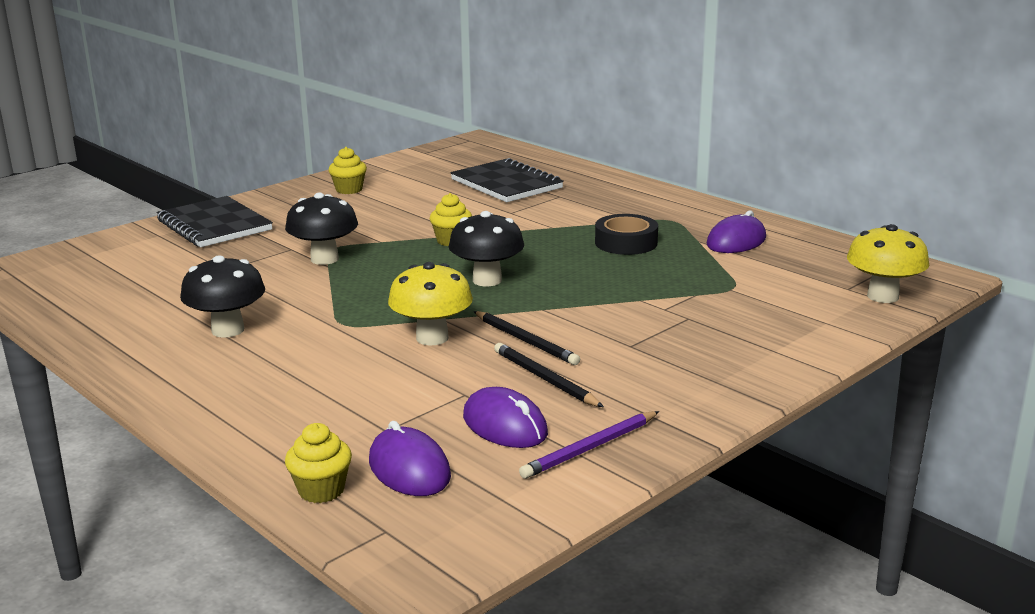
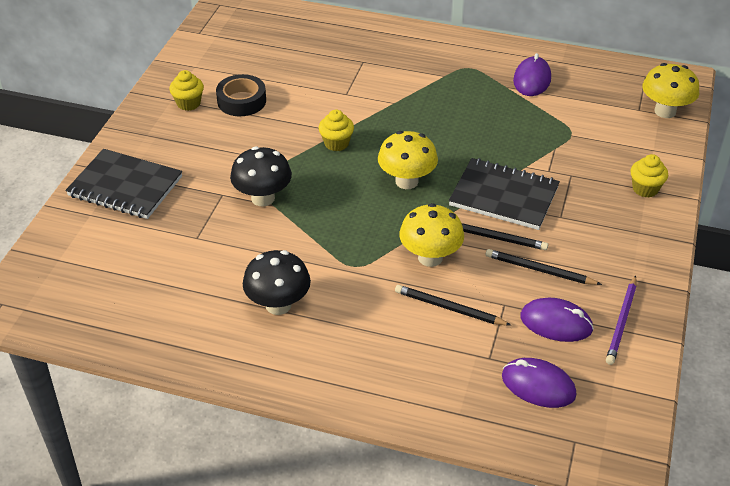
camera: 30 degrees left, 20 degrees up
(321, 490) = (506, 427): yellow cupcake -> yellow cupcake (645, 189)
(397, 380) = (449, 308): none -> black pencil
(487, 280) = (406, 181): black mushroom -> yellow mushroom
(506, 184) = (308, 58): black notebook -> black notebook (504, 196)
(626, 243) = (461, 105): black tape -> black tape (241, 101)

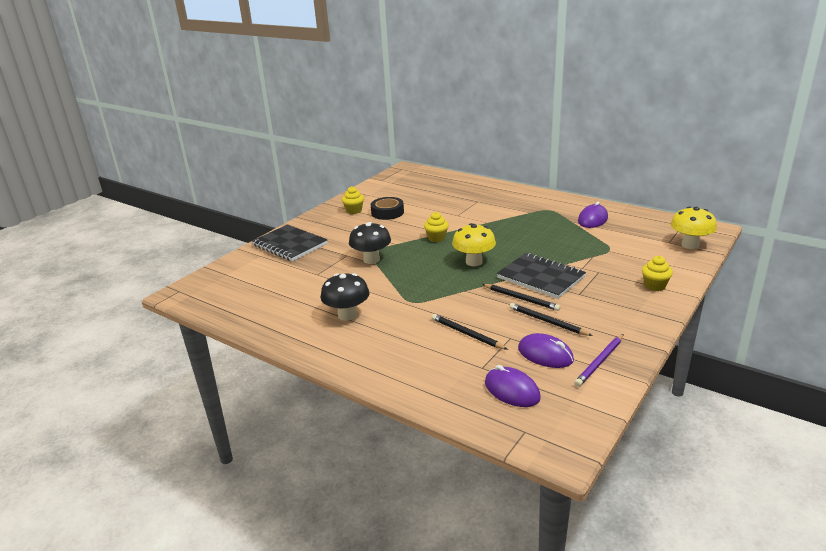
camera: 20 degrees right, 15 degrees down
(430, 257) = (468, 304): yellow mushroom -> none

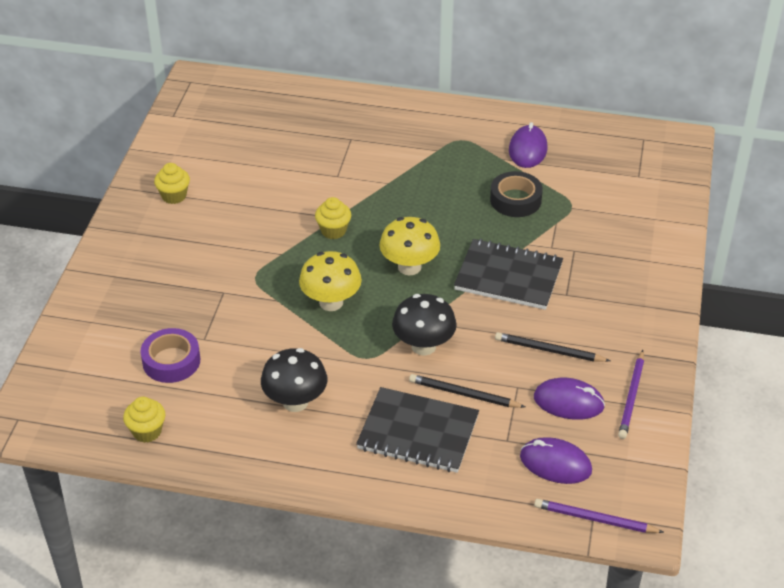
camera: 25 degrees left, 15 degrees up
(288, 281) = (171, 361): none -> purple tape
(290, 245) = (122, 290): black notebook -> black notebook (418, 433)
(371, 260) = (265, 293): black mushroom -> black mushroom (423, 346)
(387, 212) = (229, 190): black tape -> black tape (515, 200)
(521, 298) = (501, 319): black pencil -> none
(524, 436) = (595, 519): none -> purple pencil
(655, 286) = (648, 260): yellow cupcake -> yellow cupcake (147, 431)
(690, 245) = (665, 177): yellow mushroom -> yellow mushroom (331, 302)

